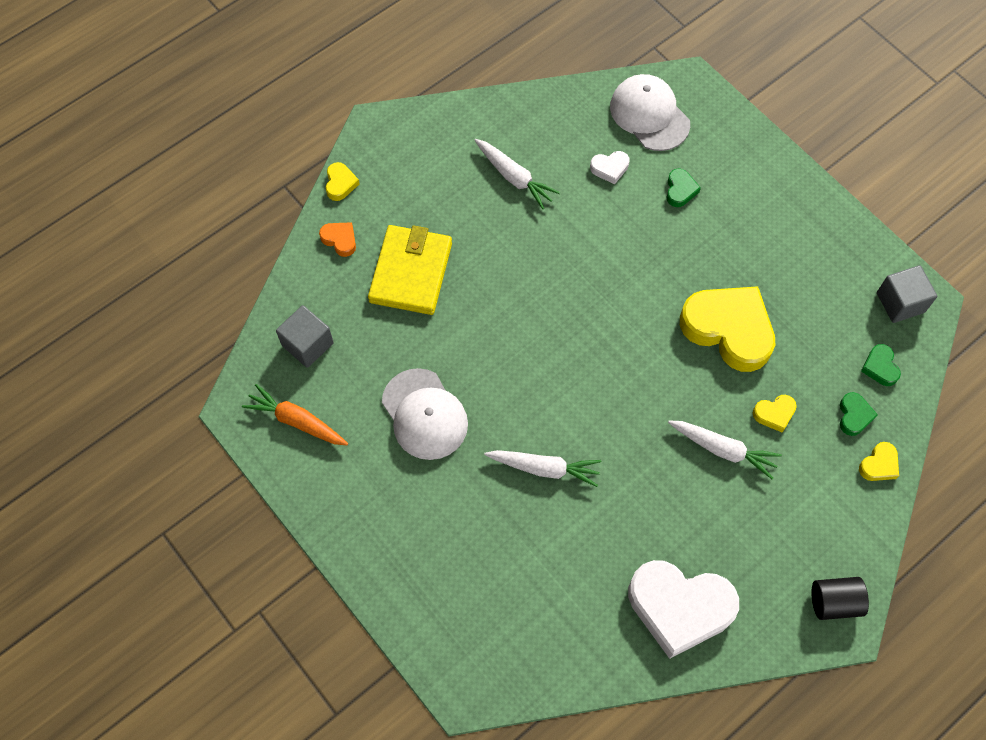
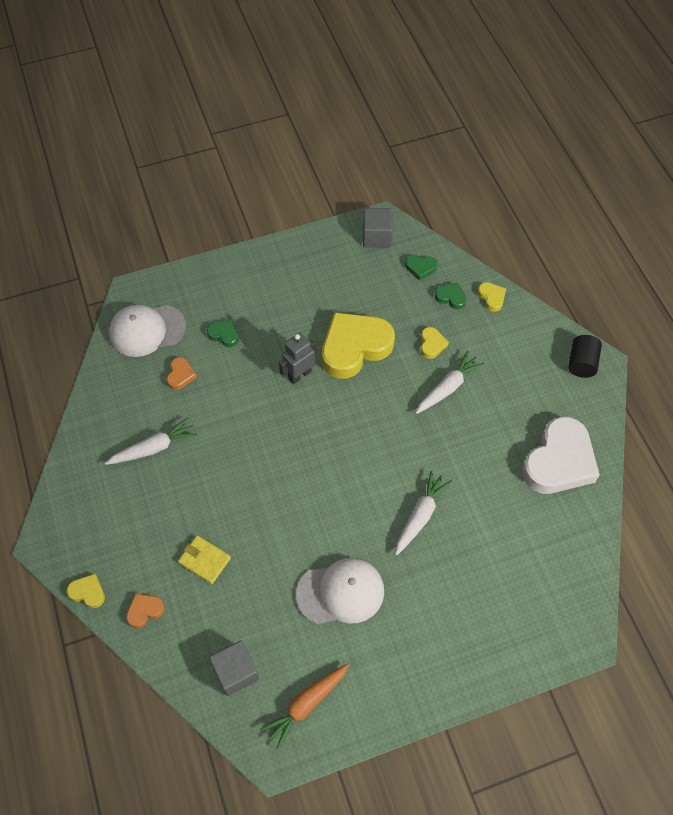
camera: 70 degrees left, 5 degrees down
(411, 272) = (204, 560): yellow wallet -> yellow wallet, size x0.54
(610, 168) = (181, 375): white heart -> orange heart
(665, 284) = (299, 375): none -> grey robot

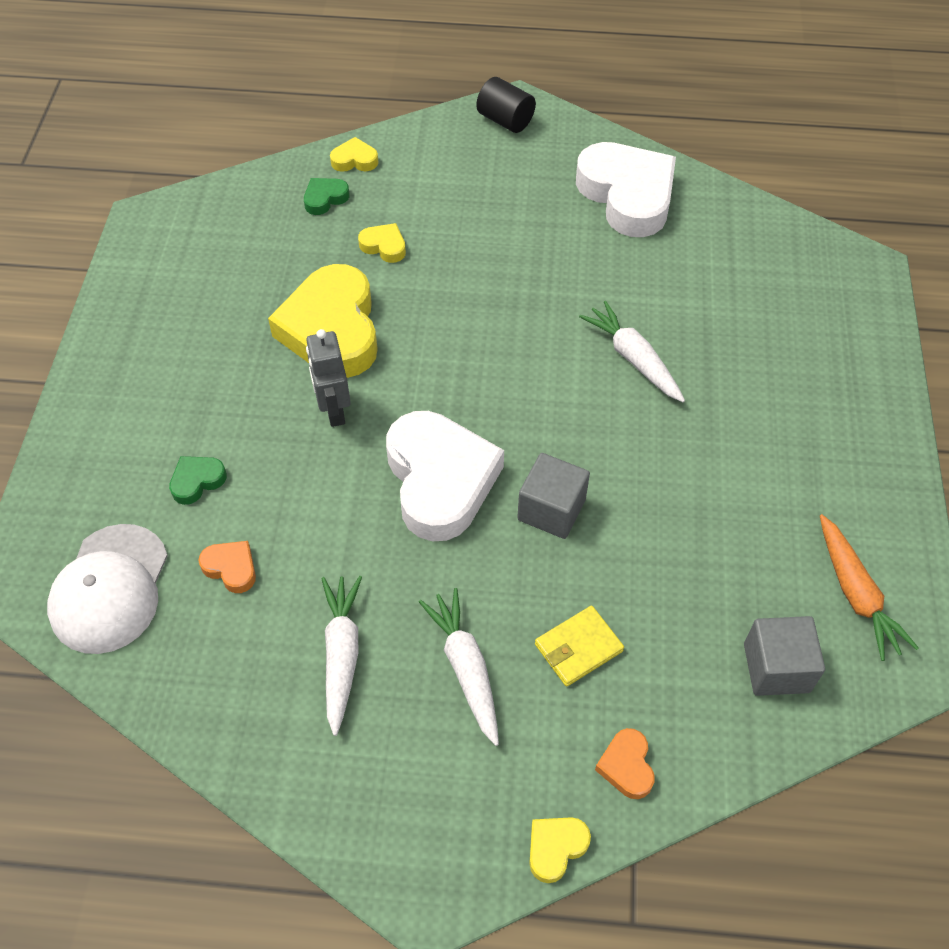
camera: 65 degrees left, 5 degrees down
(279, 447) = (440, 480): none -> white heart
(340, 592) = (706, 490): white cap -> none
(377, 237) = (166, 235): grey cube -> grey cube (551, 510)
(420, 268) = (255, 210): green heart -> none
(448, 387) = (460, 256): white carrot -> white carrot (466, 668)

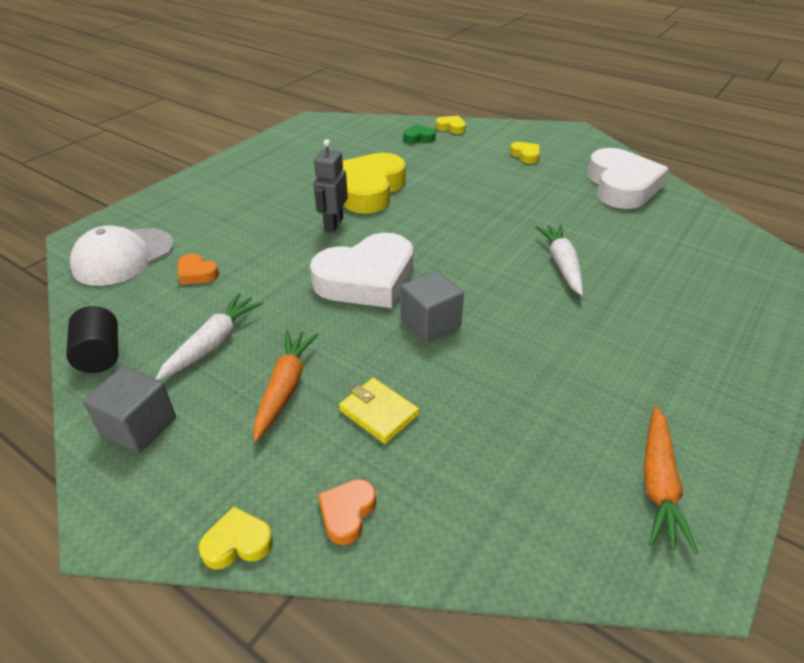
camera: 30 degrees right, 15 degrees down
(197, 481) = (222, 228): green heart -> none
(231, 568) = (197, 273): orange heart -> orange heart turned 150 degrees clockwise
(384, 246) = (435, 165): yellow heart -> yellow heart (525, 155)
(440, 480) = (367, 279): white heart -> white heart turned 45 degrees clockwise
(466, 668) = (285, 388): white carrot -> orange carrot
(505, 120) = (561, 135): black cylinder -> black cylinder (100, 355)
(578, 648) = (378, 413): yellow wallet -> yellow wallet turned 45 degrees clockwise
(776, 668) = (539, 505): grey cube -> grey cube (139, 426)

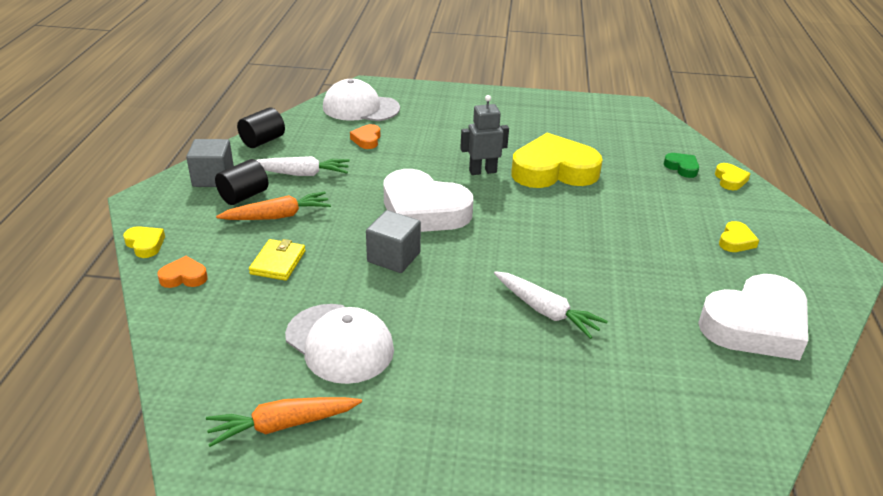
camera: 60 degrees right, 5 degrees down
(213, 406) = (244, 196): none -> black cylinder
(547, 403) = (339, 343): none -> white cap
(562, 264) = (546, 311): white carrot -> white carrot turned 75 degrees clockwise

